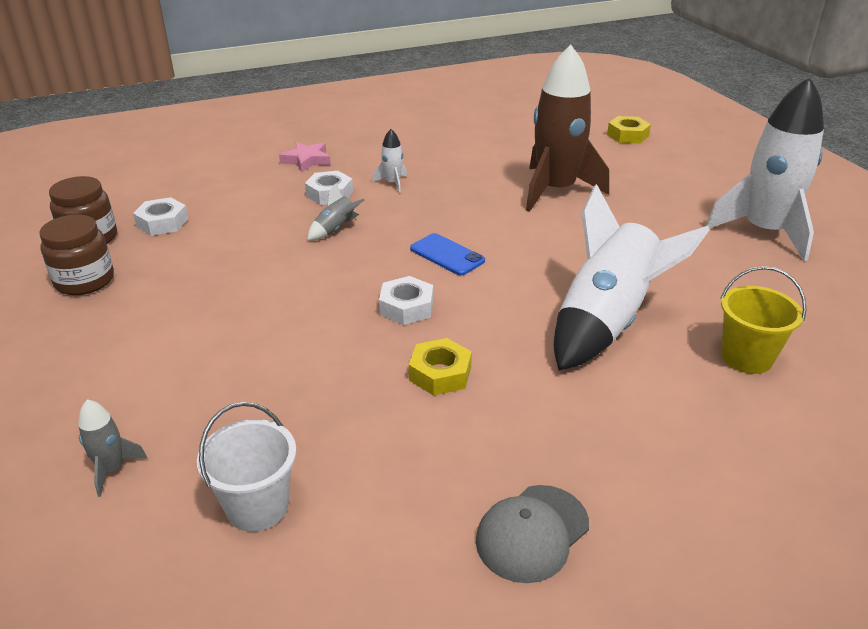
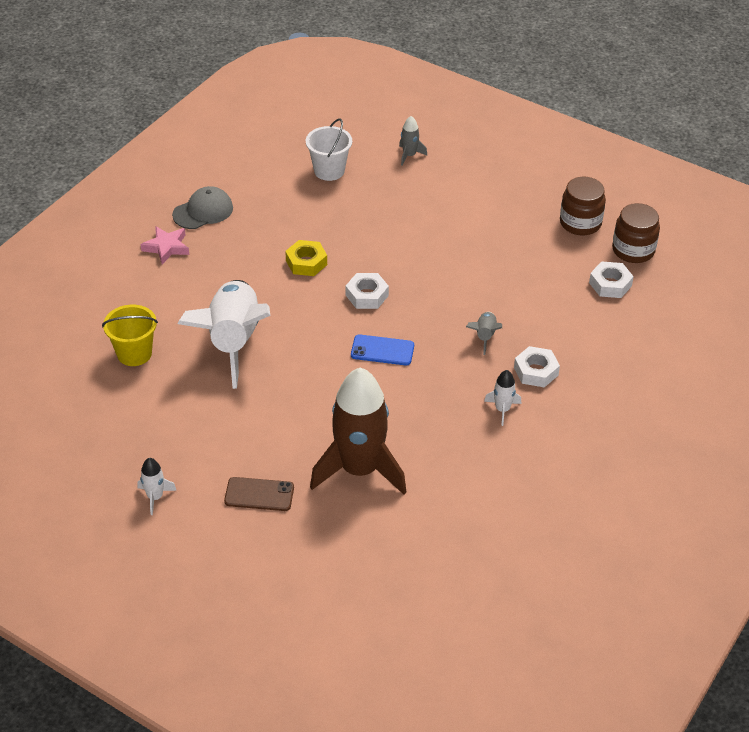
camera: 145 degrees right, 10 degrees up
(307, 160) = (607, 403): pink star -> pink star (166, 247)
(532, 533) = (203, 211): grey cap -> grey cap turned 45 degrees clockwise
(627, 135) = (351, 612): yellow nut -> none
(659, 204) = (259, 494): none -> brown phone
(764, 232) = (155, 497): white rocket -> white rocket, size x0.41

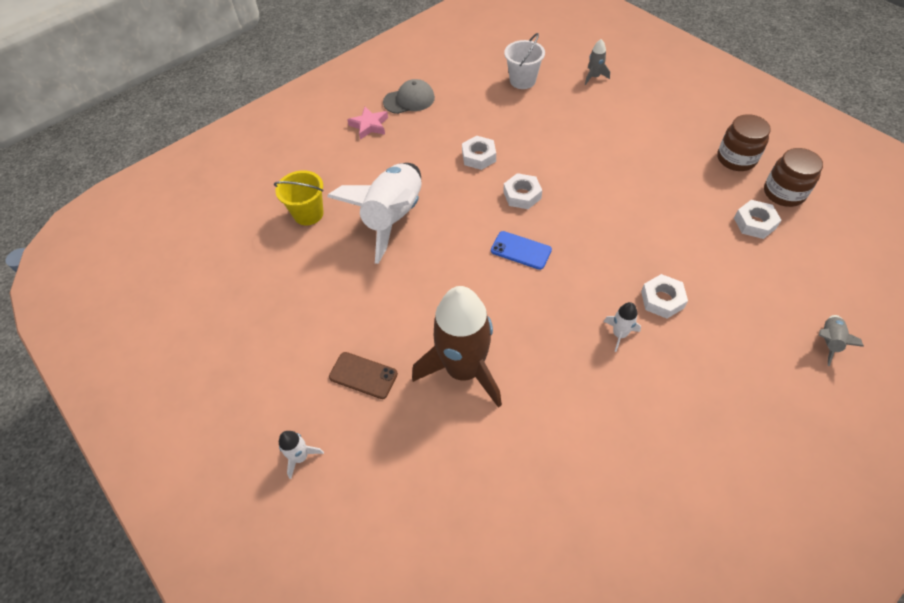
camera: 20 degrees right, 10 degrees up
(155, 497) = (271, 357): white rocket -> white rocket (300, 457)
(306, 262) = (479, 156): yellow nut -> white nut
(485, 336) = (620, 254): grey rocket -> grey rocket (828, 342)

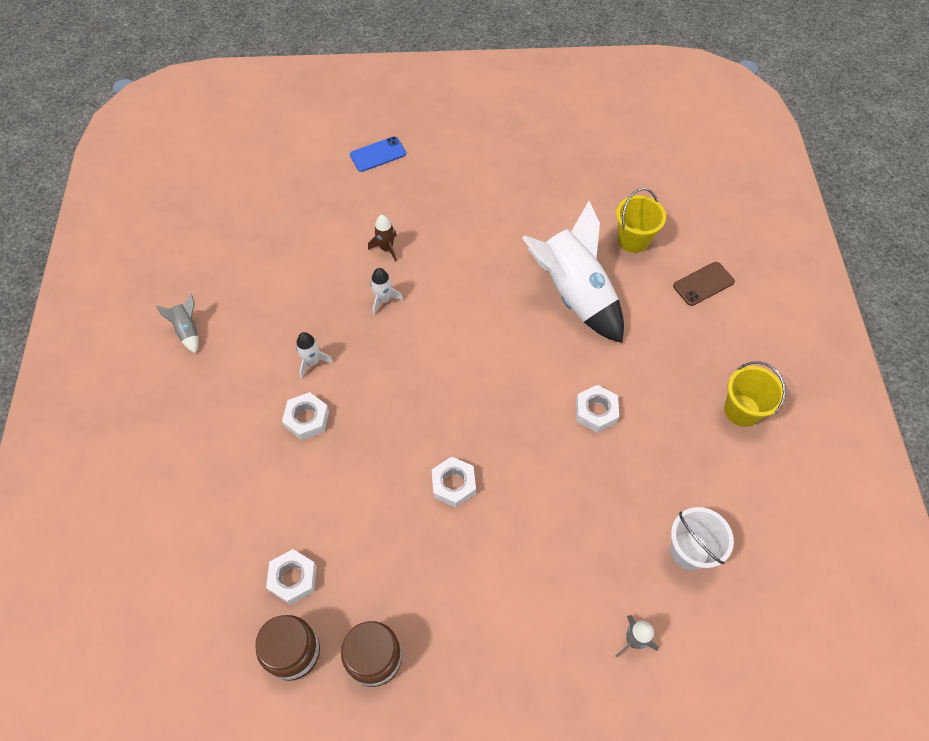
camera: 125 degrees right, 5 degrees up
(300, 457) = (414, 135): white rocket -> white rocket (383, 300)
(363, 375) = (440, 193): brown phone -> brown phone (703, 284)
(369, 125) = (724, 349): pink star -> none
(409, 100) = (742, 410): grey cap -> yellow bucket
(464, 369) = (386, 248): brown rocket -> brown rocket, size x0.41
(521, 250) = (452, 359): blue phone -> blue phone (378, 154)
(522, 195) = (512, 409): white nut -> white nut (453, 484)
(828, 342) = (153, 501): grey rocket -> grey rocket (188, 330)

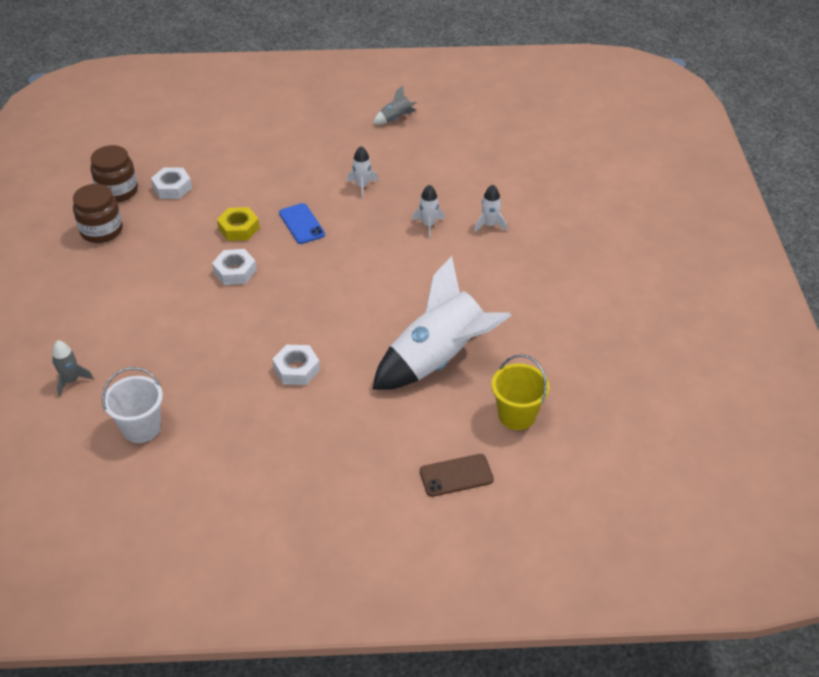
camera: 90 degrees right, 15 degrees down
(307, 419) = (307, 186): white nut -> none
(378, 154) = (612, 215): blue phone -> blue phone (301, 224)
(379, 488) = (239, 228): none -> yellow nut
(386, 248) = (489, 225): brown rocket -> white rocket
(703, 284) = (456, 475): brown phone -> brown phone turned 75 degrees counterclockwise
(742, 410) = (286, 490): yellow bucket -> none

